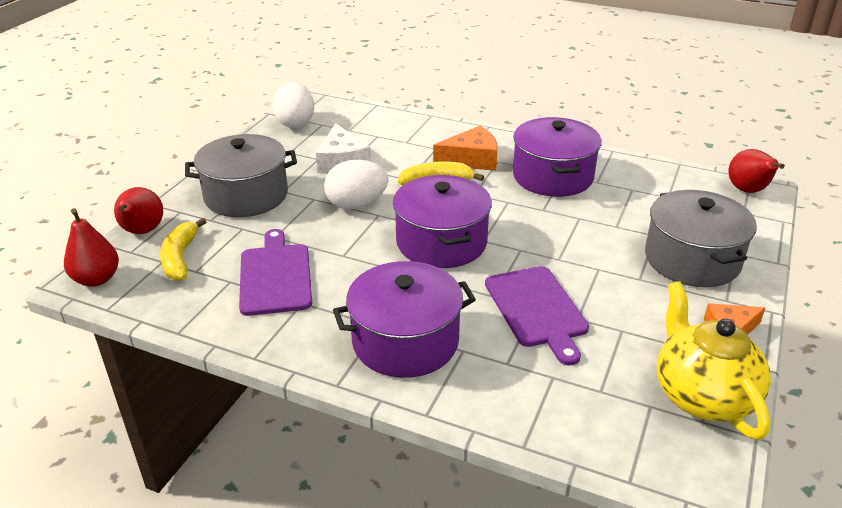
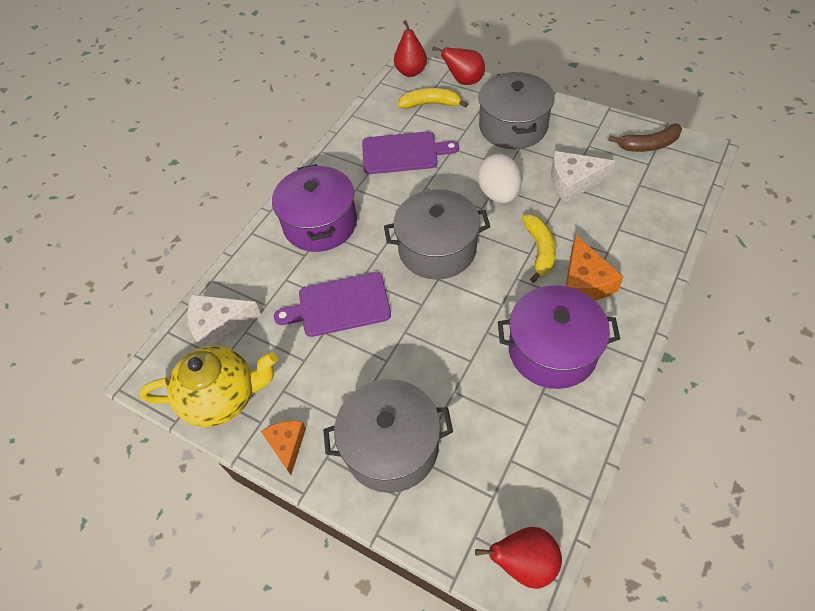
camera: 100 degrees right, 20 degrees up
(295, 123) = (648, 145): white egg -> brown banana
(441, 242) = (437, 249): purple pot -> grey pot
(599, 420) = (219, 325): none -> white cheese

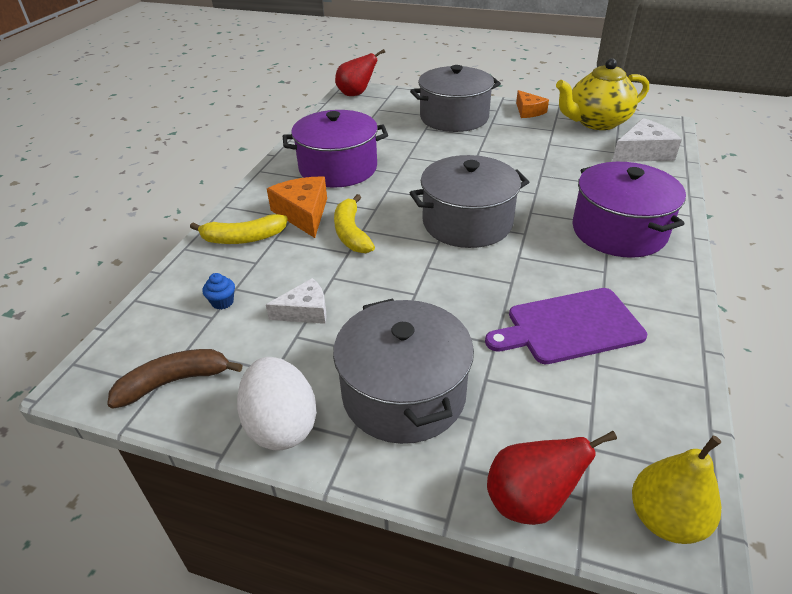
camera: 165 degrees right, 15 degrees down
(339, 305) = (543, 174): purple cutting board -> none
(411, 72) = (665, 519): red pear -> yellow pear
(431, 104) = (573, 428): yellow banana -> yellow banana (243, 238)
(498, 194) = (409, 285): white egg -> white egg (281, 425)
(573, 182) = (305, 311): white cheese -> white cheese, size x0.66
(635, 195) = (222, 302): none -> blue cupcake

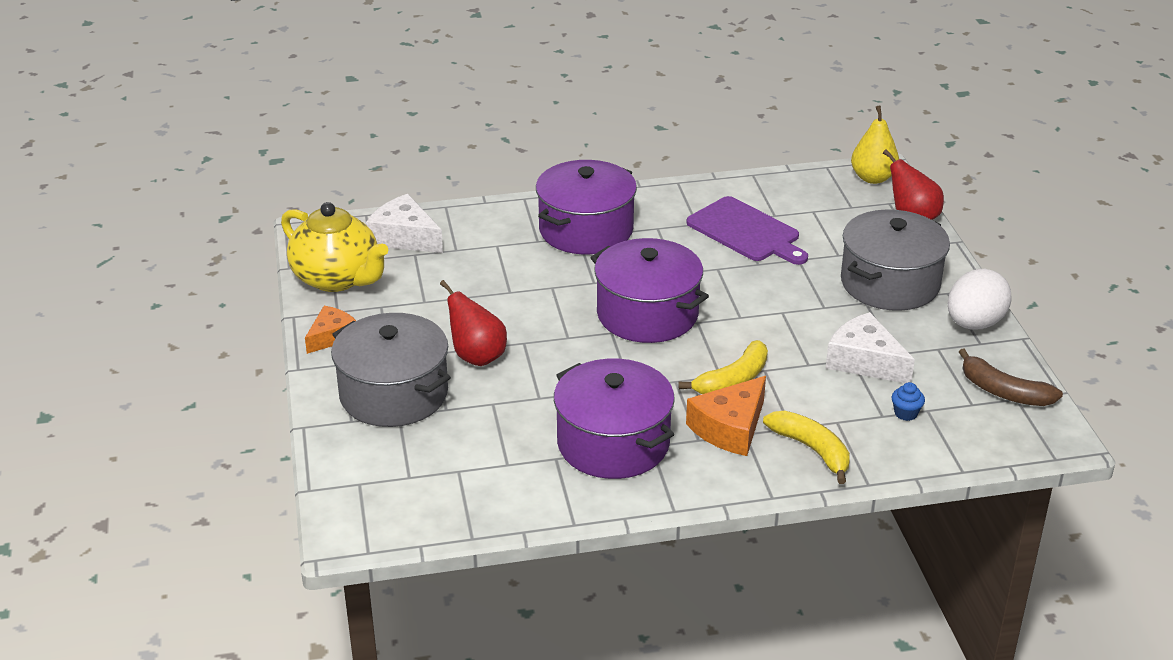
camera: 120 degrees left, 5 degrees down
(305, 311) = (864, 361): white cheese -> white cheese, size x1.51
(356, 94) = (364, 523): red pear -> red pear (477, 356)
(467, 222) = (647, 314): grey pot -> purple pot

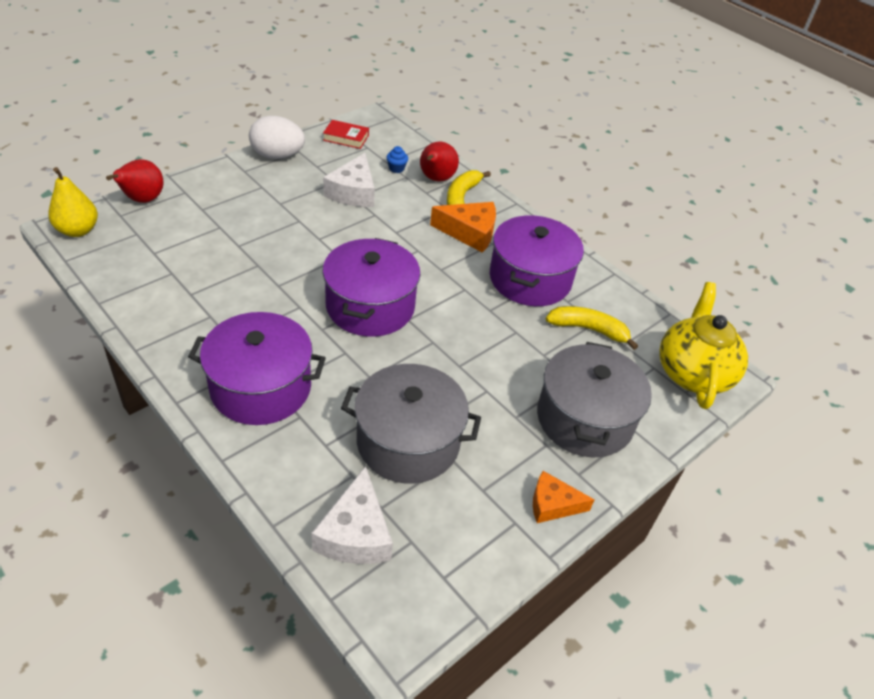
camera: 125 degrees left, 10 degrees up
(337, 278) = (466, 554): yellow teapot -> yellow teapot (692, 373)
(477, 356) = (499, 387): red pear -> red pear (436, 179)
(733, 380) = (418, 243): yellow banana -> yellow banana (588, 329)
(746, 232) = (209, 283): purple cutting board -> none
(890, 283) = (247, 196): grey pot -> grey pot (408, 442)
(1003, 392) = (346, 138): brown banana -> red book

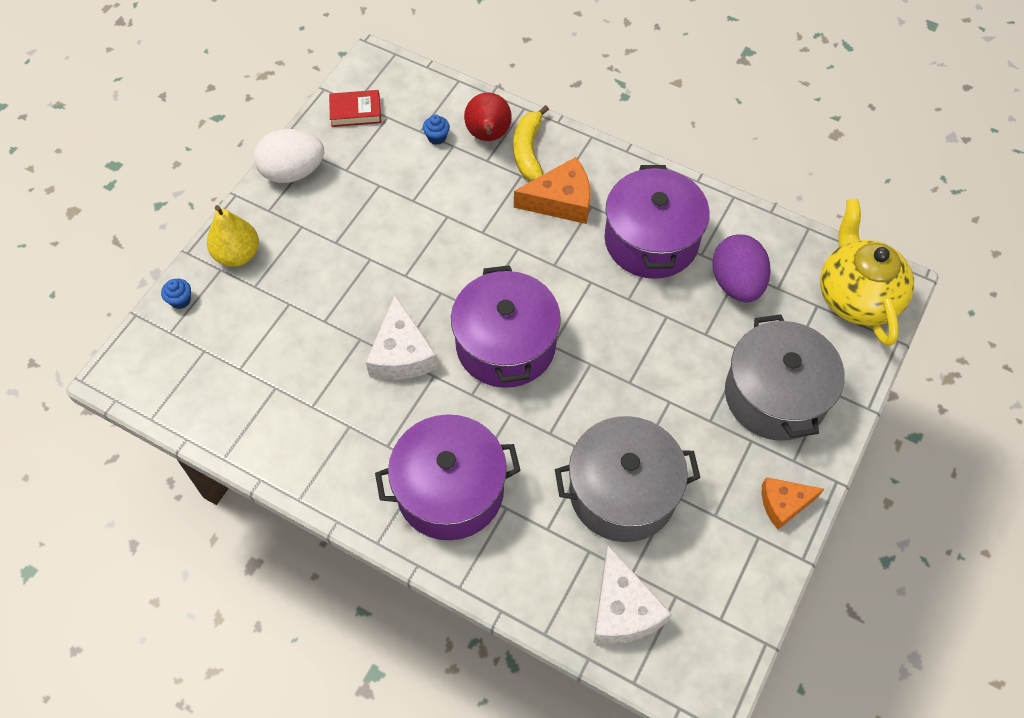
camera: 15 degrees left, 15 degrees up
(78, 230) = (137, 372): yellow pear -> yellow pear (237, 254)
(142, 200) = (180, 300): red pear -> blue cupcake
(353, 192) = (407, 193): white cheese -> white cheese (401, 353)
(588, 329) = (736, 283): yellow banana -> purple egg

